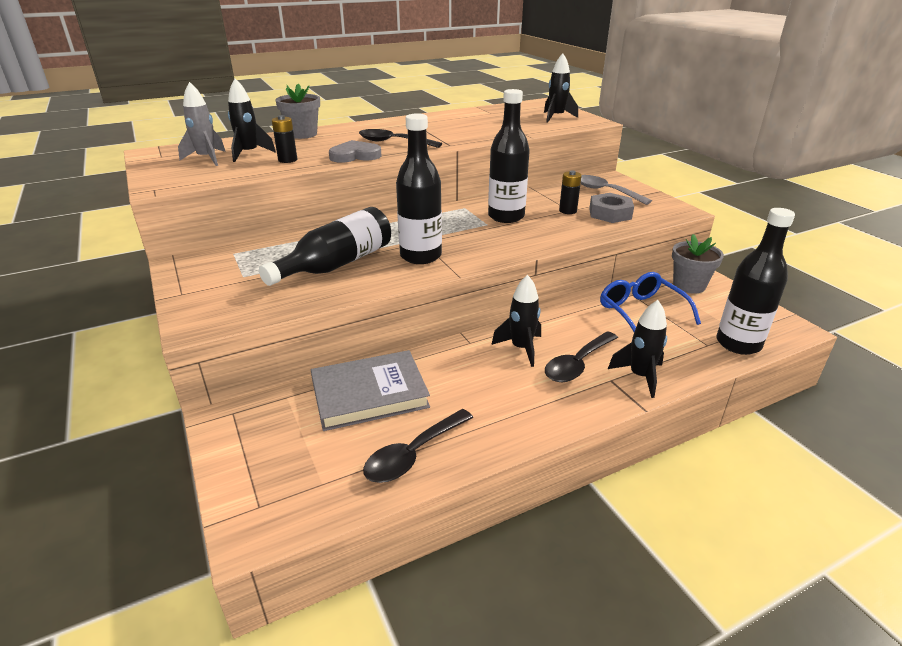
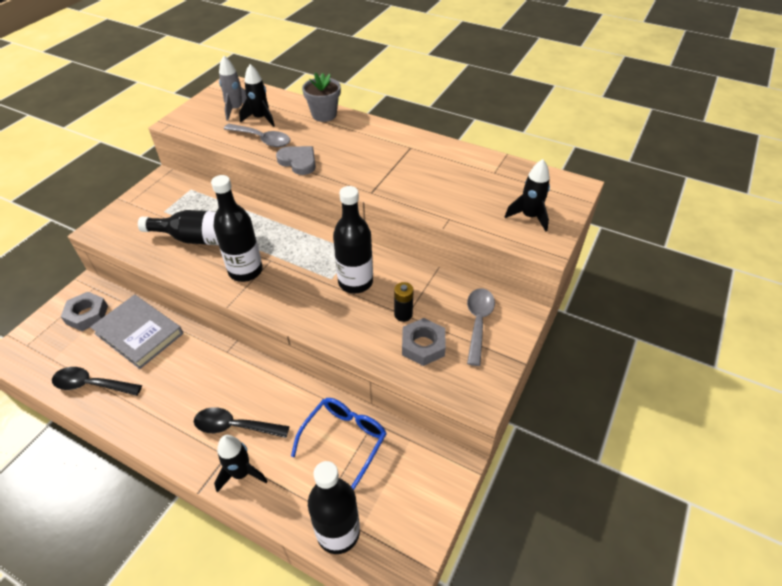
camera: 55 degrees right, 15 degrees up
(277, 430) = (87, 314): none -> grey nut
(287, 160) = (262, 139): black battery -> grey spoon
(393, 142) = (347, 162): black spoon -> none
(521, 348) = (236, 384): black rocket -> none
(689, 285) = (425, 461): grey flower pot -> none

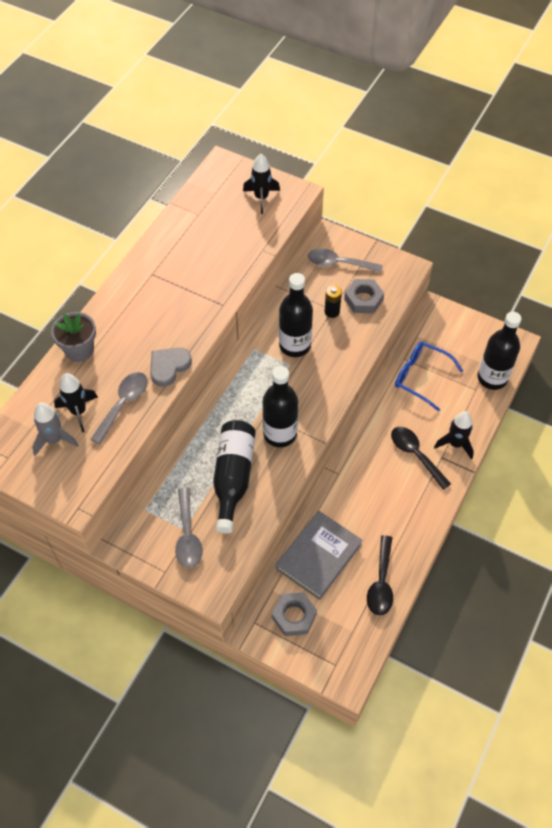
camera: 90 degrees left, 10 degrees up
(156, 213) = (188, 535): none -> grey spoon
(235, 426) = (415, 455): black spoon -> black spoon turned 135 degrees clockwise

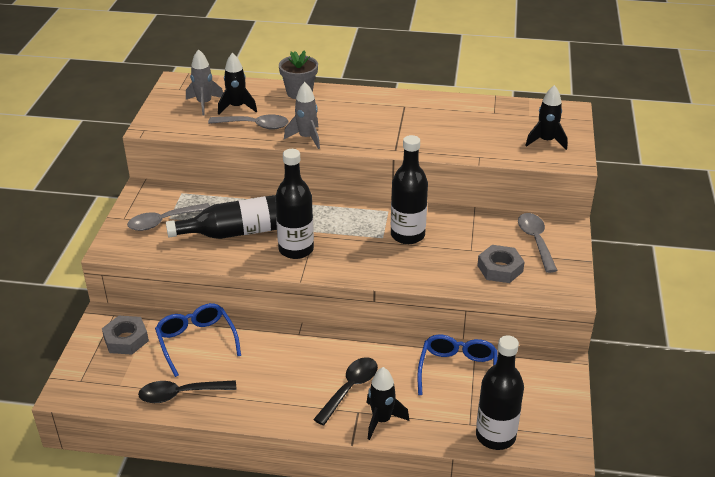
camera: 70 degrees right, 20 degrees down
(169, 367) = (306, 138): grey heart -> grey rocket
(319, 556) = (196, 341): grey book -> blue glasses
(332, 311) = (467, 250): black battery -> none

